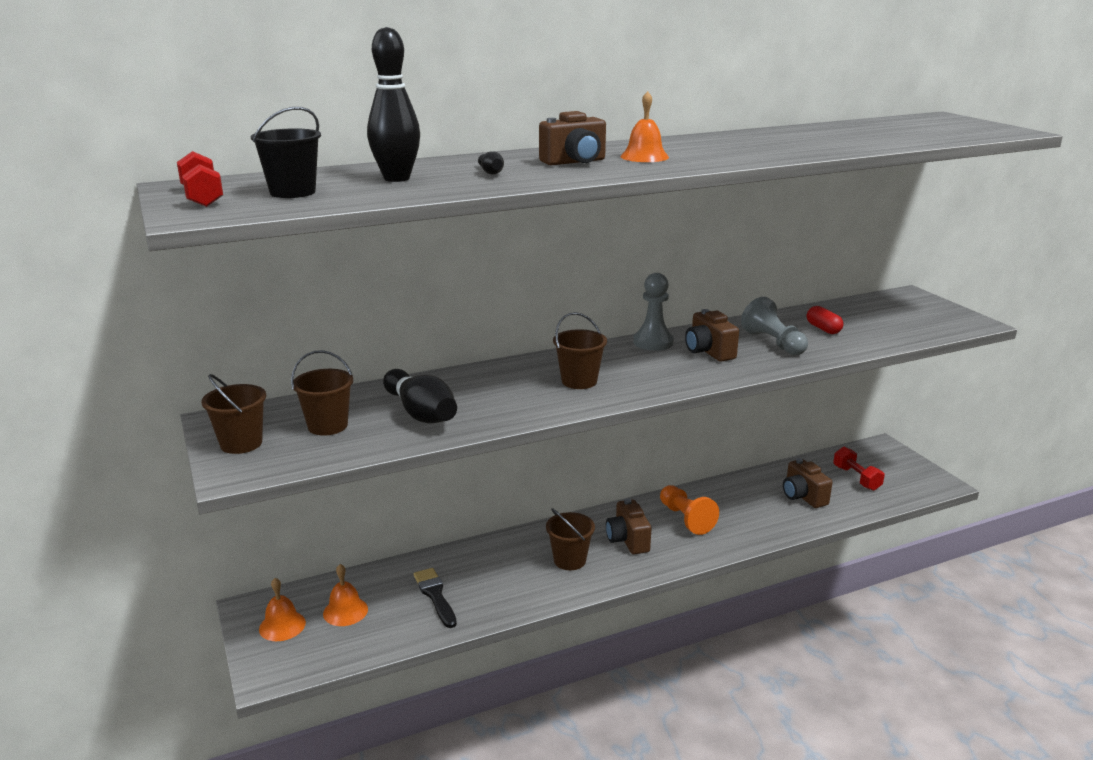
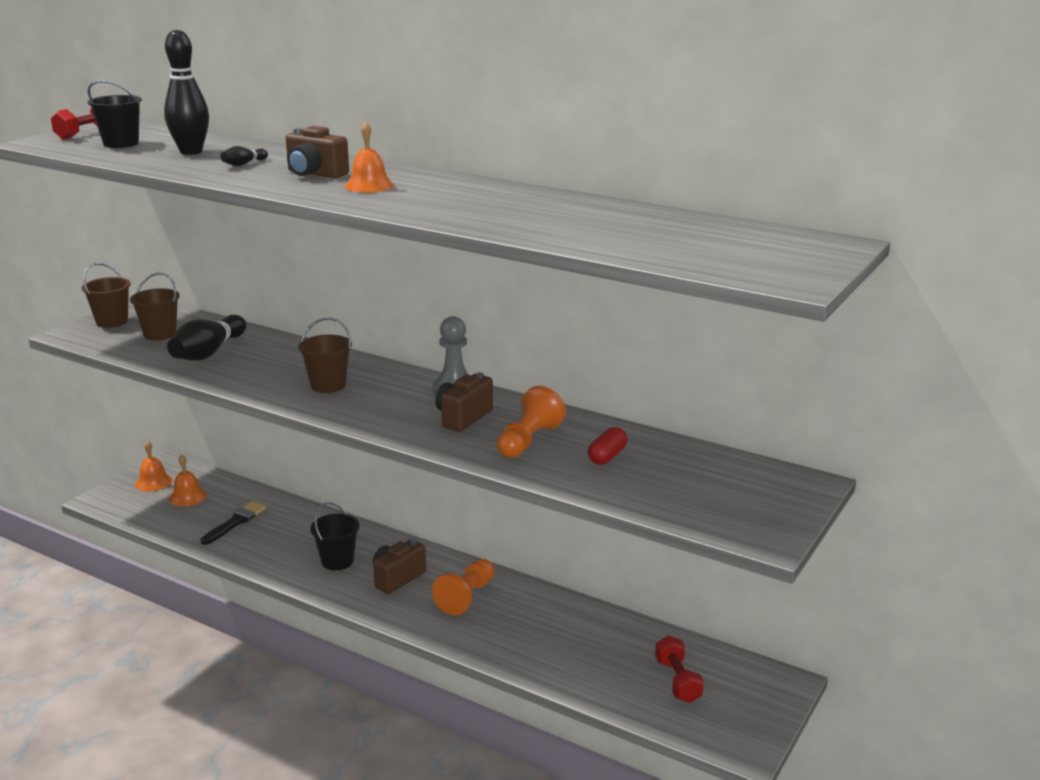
camera: 55 degrees right, 0 degrees up
(569, 560) = (337, 561): brown bucket -> black bucket
(773, 343) = (528, 441): grey pawn -> orange pawn
(803, 496) = (591, 654): brown camera -> none
(856, 478) = (677, 681): red dumbbell -> red dumbbell turned 45 degrees counterclockwise

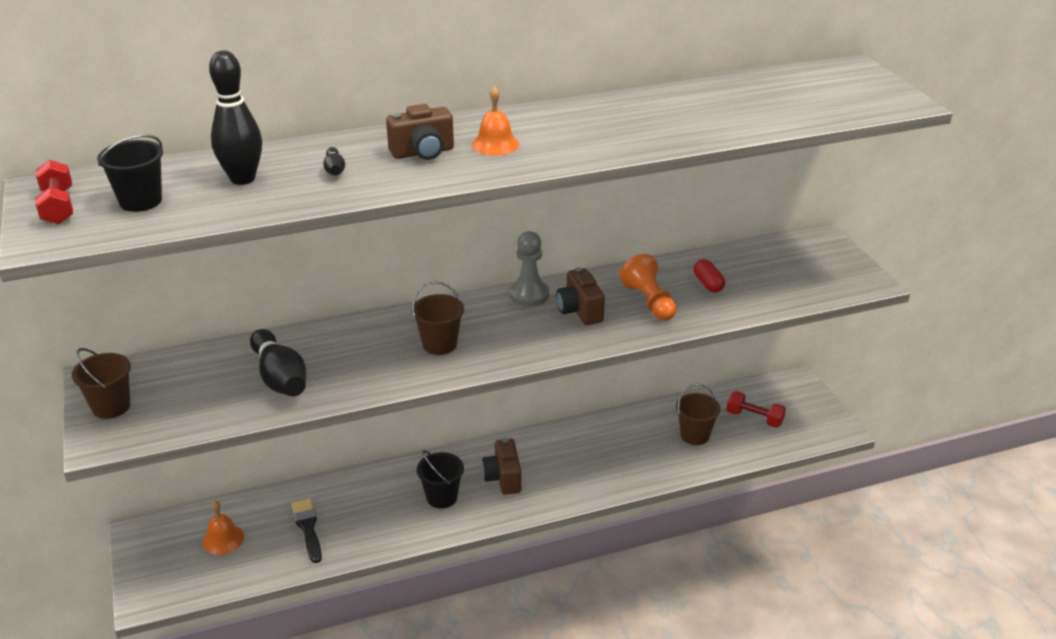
camera: 50 degrees left, 10 degrees up
(153, 482) = (164, 550): orange bell -> none
(160, 334) = (192, 389): brown bucket -> brown bucket (695, 435)
(466, 597) = (567, 457): orange pawn -> none

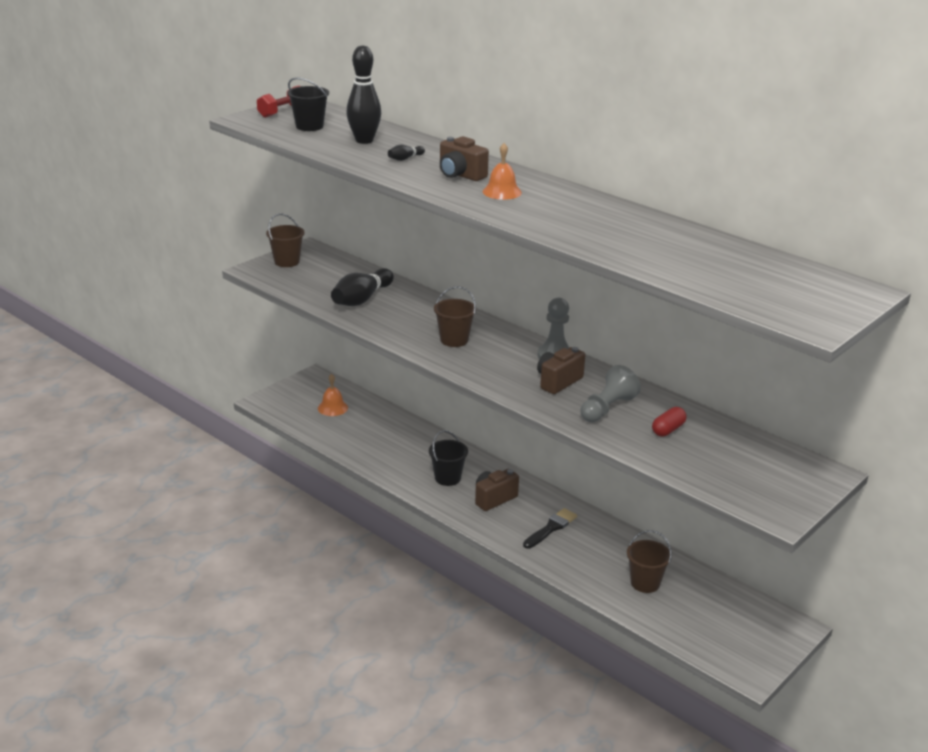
camera: 60 degrees right, 5 degrees down
(308, 528) = (369, 434): black brush -> black brush (551, 528)
(649, 301) = (607, 408): orange pawn -> grey pawn
(754, 418) = (707, 613): red dumbbell -> none

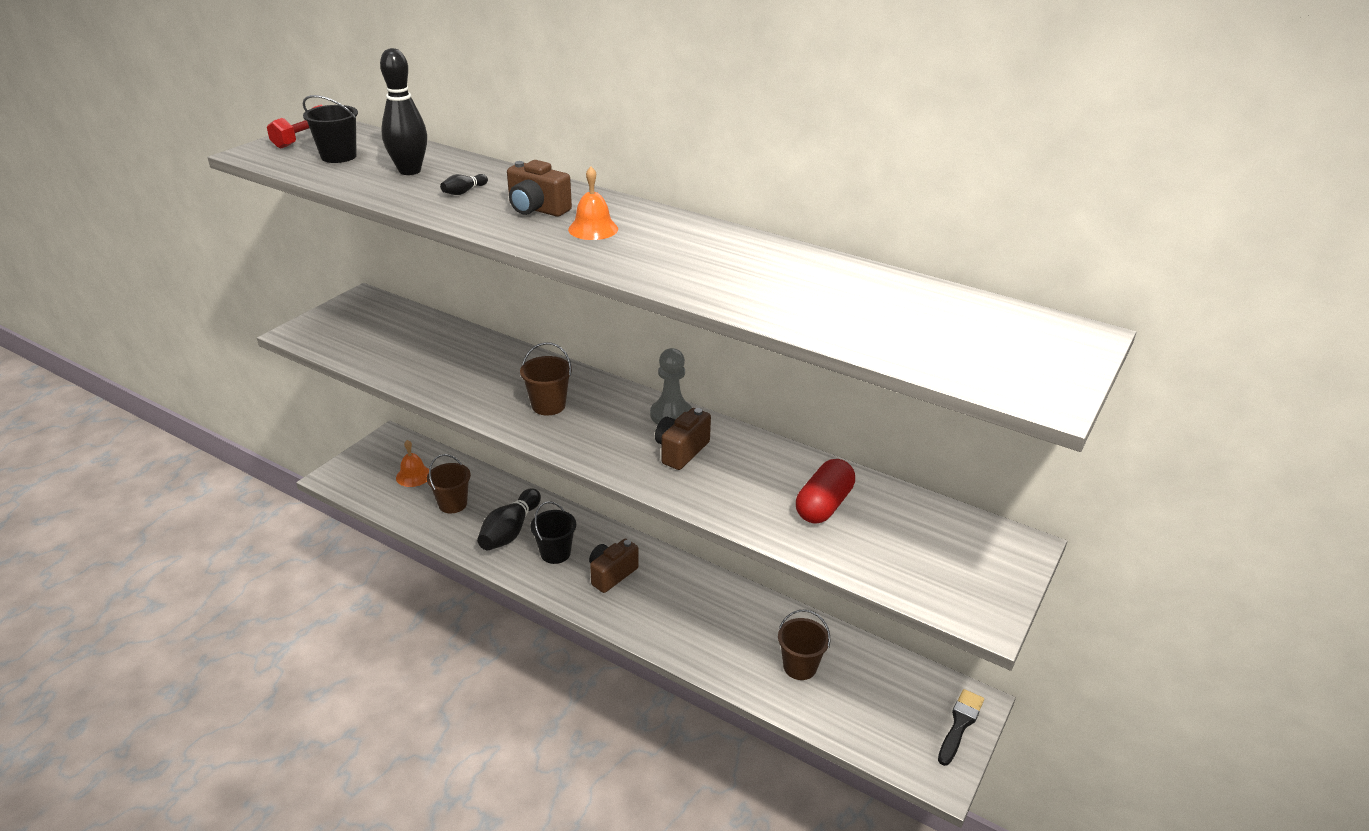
camera: 10 degrees left, 5 degrees up
(287, 261) = (336, 318): brown bucket -> brown bucket (452, 504)
(362, 299) = (431, 360): black bowling pin -> black bowling pin (510, 531)
(551, 528) = (682, 605): black brush -> black brush (960, 724)
(607, 408) = (746, 483): grey pawn -> none
(668, 430) = (823, 505): red capsule -> red capsule, size x1.58

